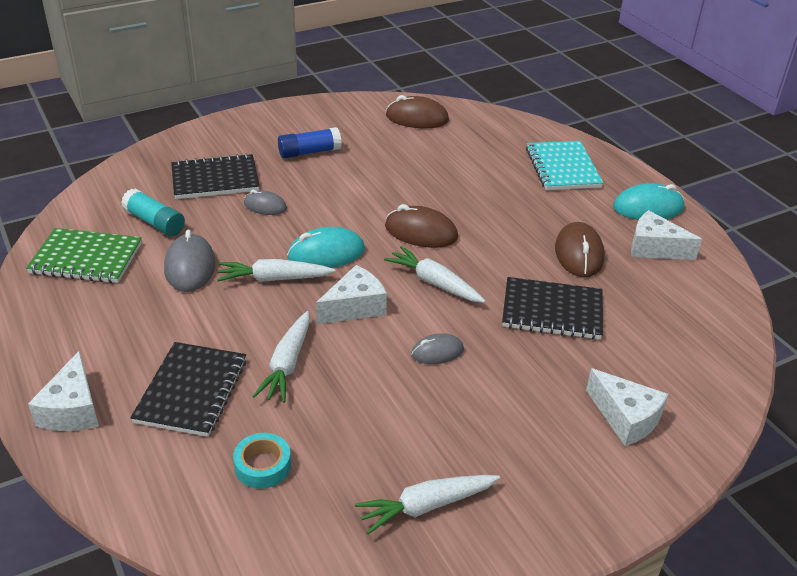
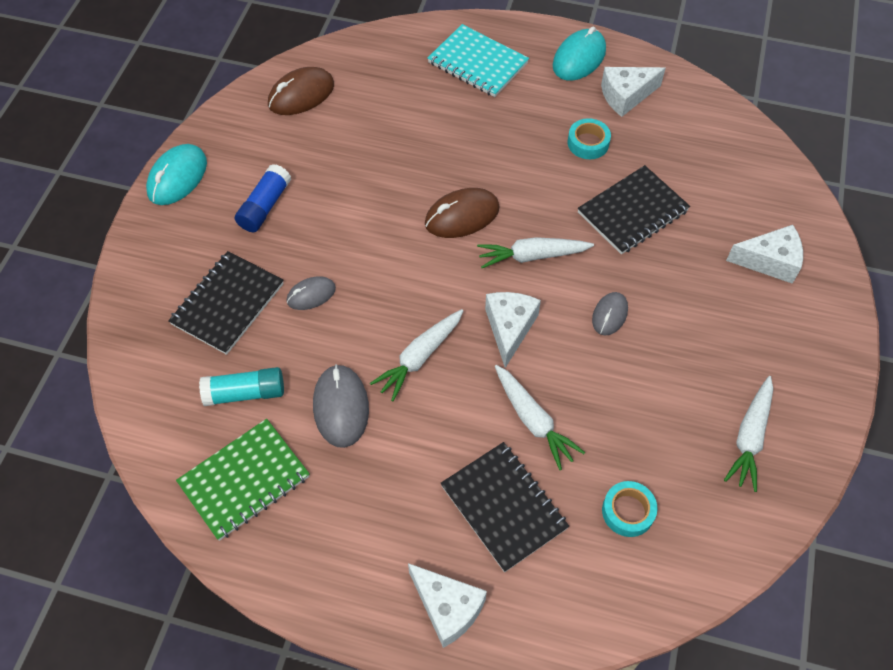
camera: 45 degrees left, 20 degrees up
(190, 267) = (341, 407): grey mouse -> grey mouse turned 45 degrees clockwise
(326, 253) = (423, 299): turquoise mouse -> turquoise mouse (177, 177)
(579, 254) = (588, 143): brown mouse -> turquoise tape

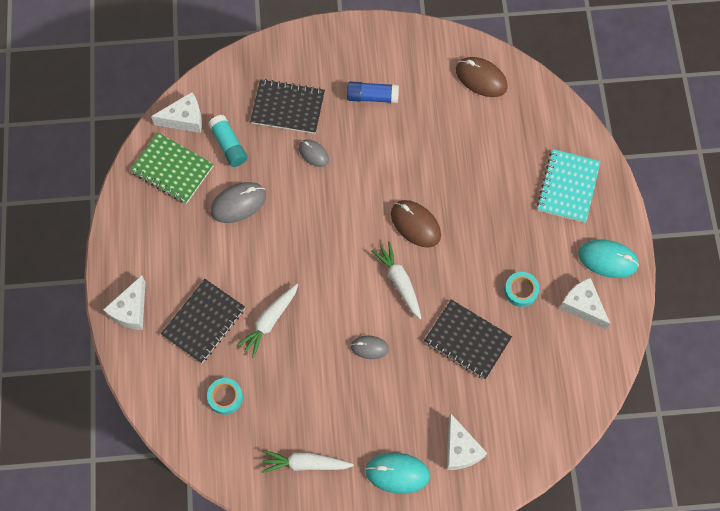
camera: 70 degrees right, 10 degrees up
(177, 177) = (374, 34): turquoise mouse -> turquoise mouse (397, 473)
(419, 358) = (290, 237): white carrot -> none
(509, 328) = (334, 285): white cheese -> white cheese (184, 119)

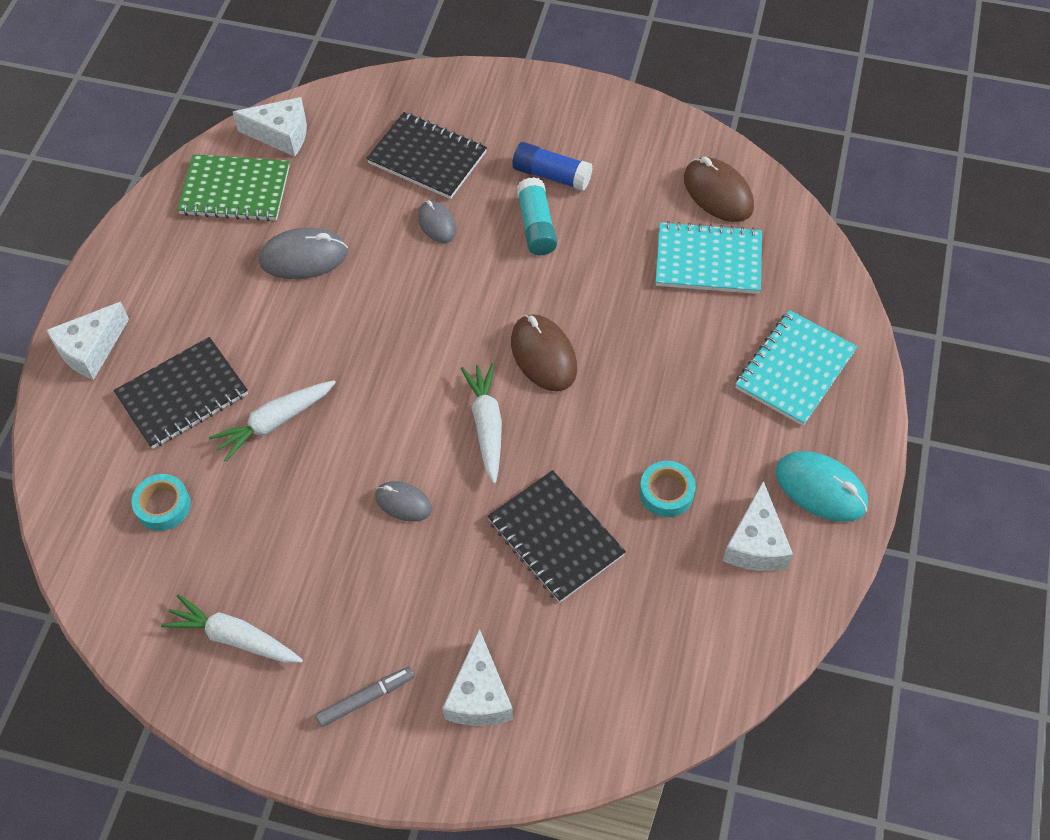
camera: 20 degrees right, 10 degrees down
(172, 169) = (235, 190): green notebook -> green notebook turned 45 degrees counterclockwise
(229, 145) = (325, 182): turquoise glue stick -> turquoise glue stick (536, 226)
(397, 473) = (366, 699): turquoise mouse -> grey marker
(491, 128) = (708, 261): none -> turquoise notebook
(582, 306) = (756, 543): white cheese -> white cheese turned 150 degrees counterclockwise

